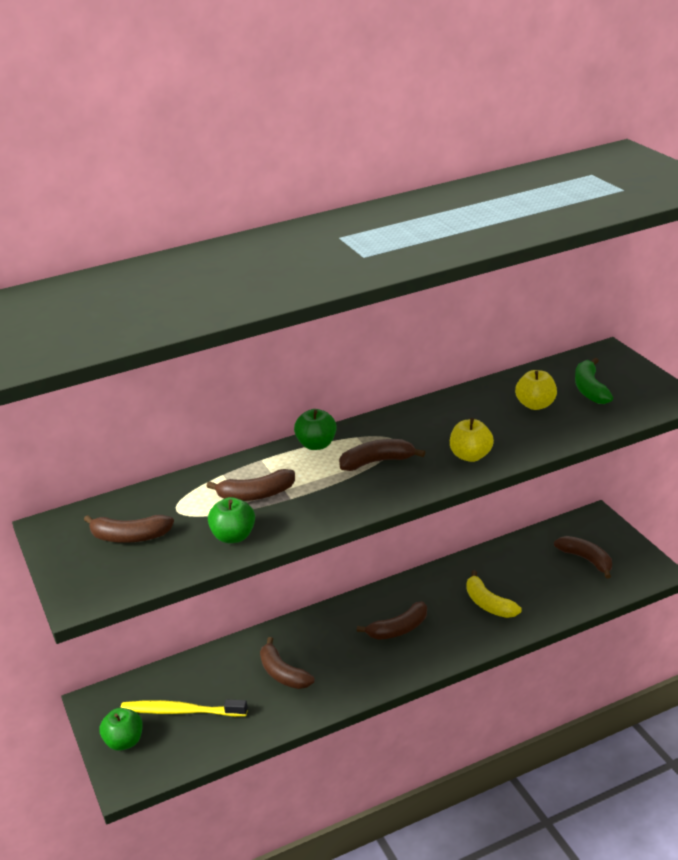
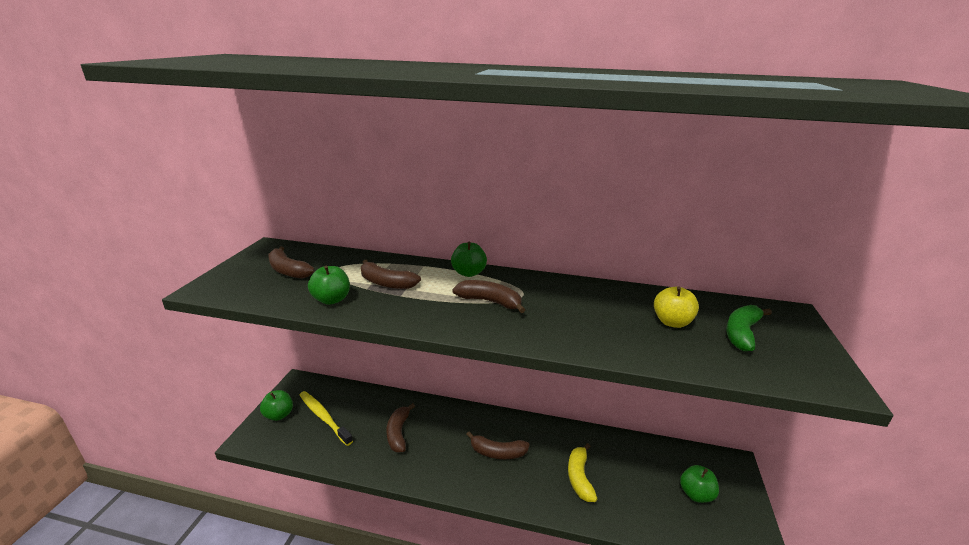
camera: 35 degrees right, 5 degrees down
(471, 456) = (564, 332): yellow apple -> none
(586, 560) = (696, 494): brown banana -> green apple

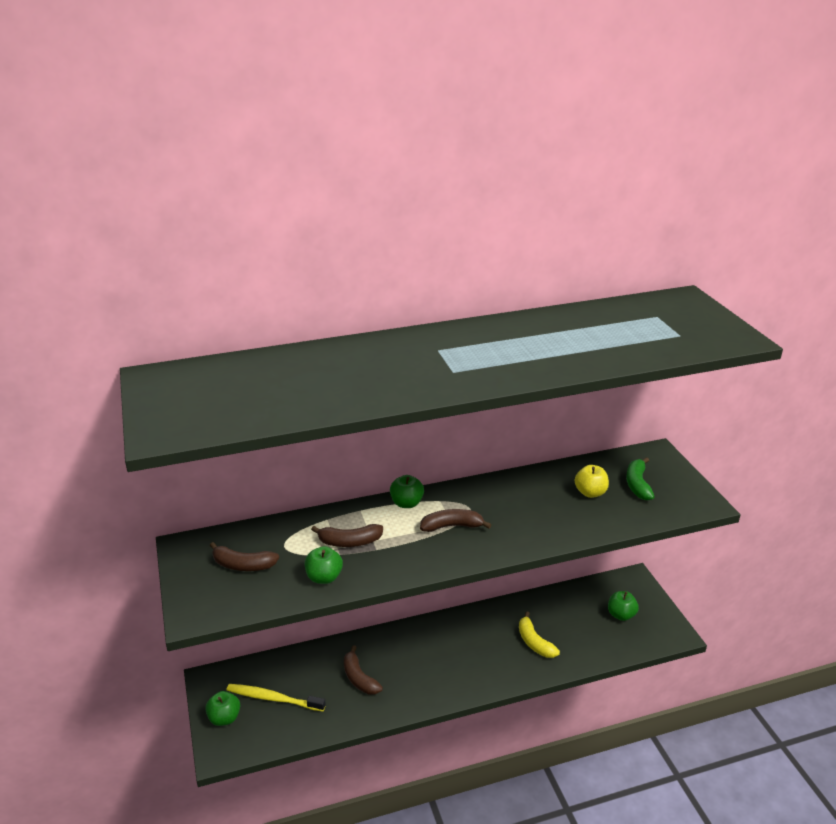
camera: 30 degrees left, 5 degrees up
(497, 452) = (458, 653): brown banana -> none

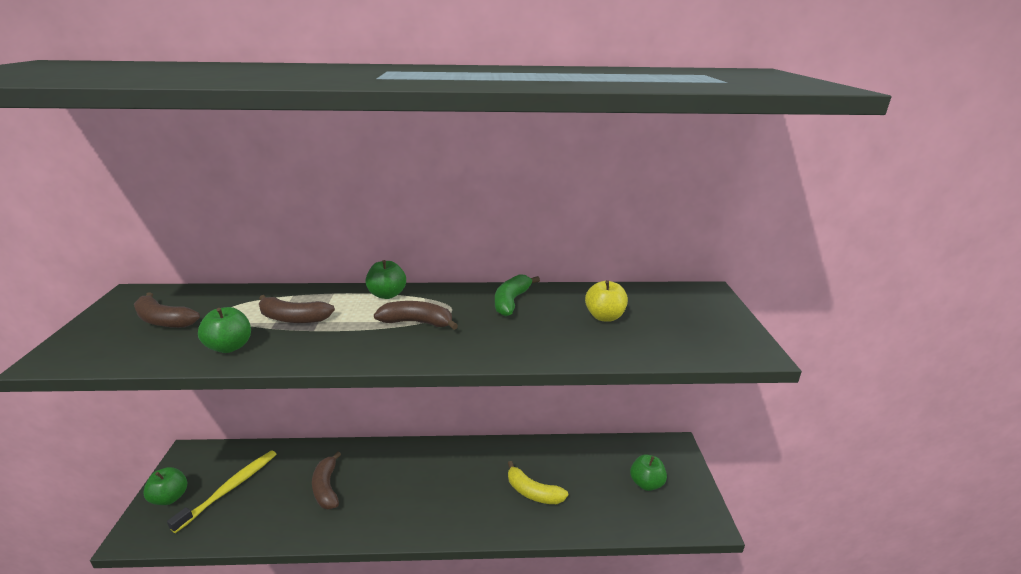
camera: 15 degrees right, 5 degrees down
(273, 698) = (230, 488): yellow toothbrush -> yellow toothbrush turned 90 degrees clockwise
(534, 642) = (533, 492): yellow banana -> yellow banana turned 45 degrees counterclockwise
(637, 484) = (669, 318): green banana -> green banana (511, 301)

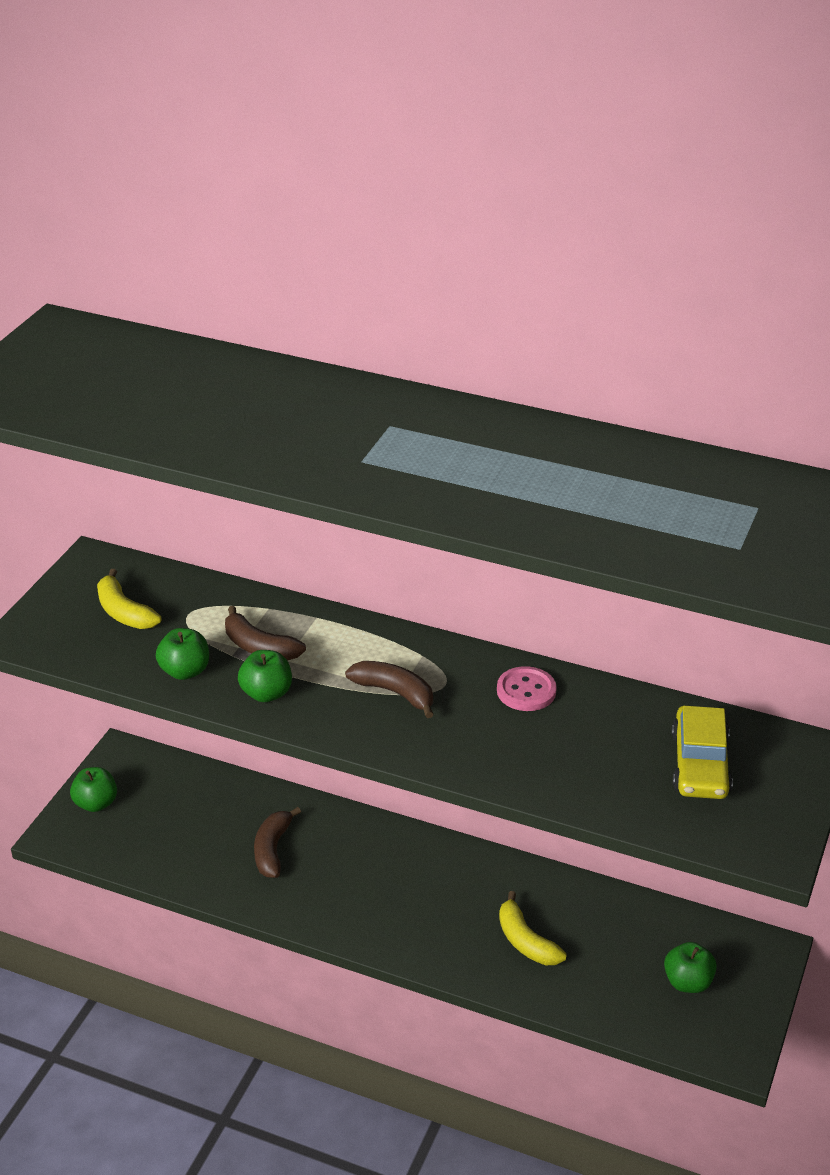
camera: 25 degrees right, 10 degrees up
(164, 320) = (124, 612): brown banana -> yellow banana
(230, 488) = (162, 814): yellow toothbrush -> none
(387, 295) = (379, 637): green apple -> green apple (266, 693)
(511, 301) = (526, 691): green banana -> pink button
(604, 317) = (629, 749): yellow apple -> none
(656, 314) = (700, 764): none -> yellow car

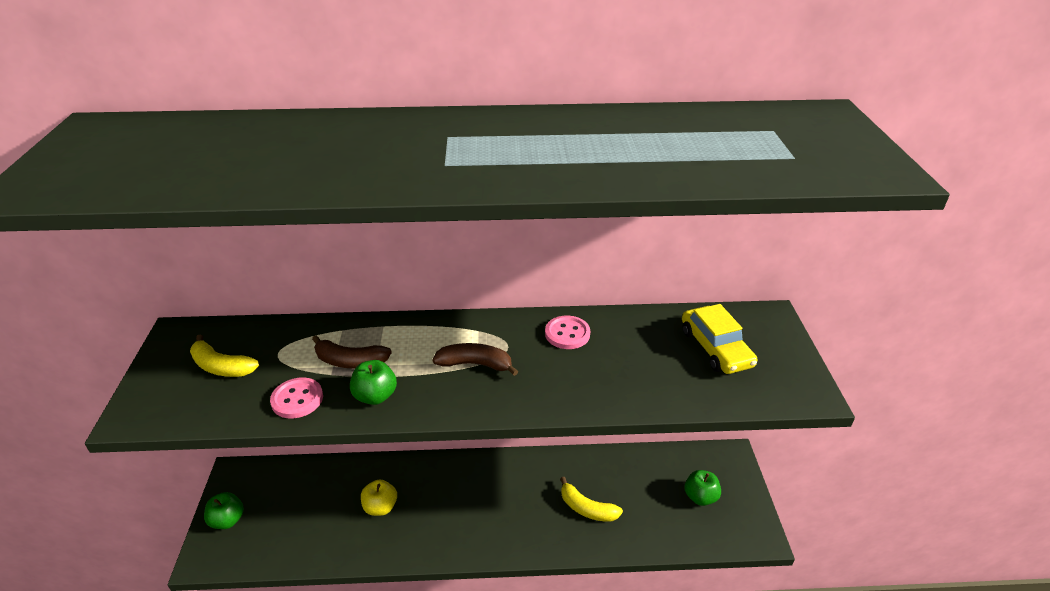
camera: 25 degrees left, 0 degrees up
(185, 671) = (297, 399): green apple -> pink button
(272, 850) = (380, 507): brown banana -> yellow apple

